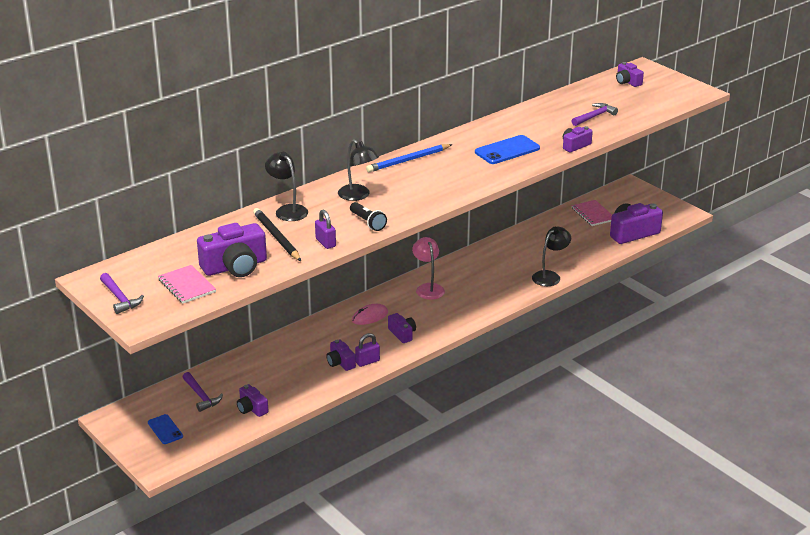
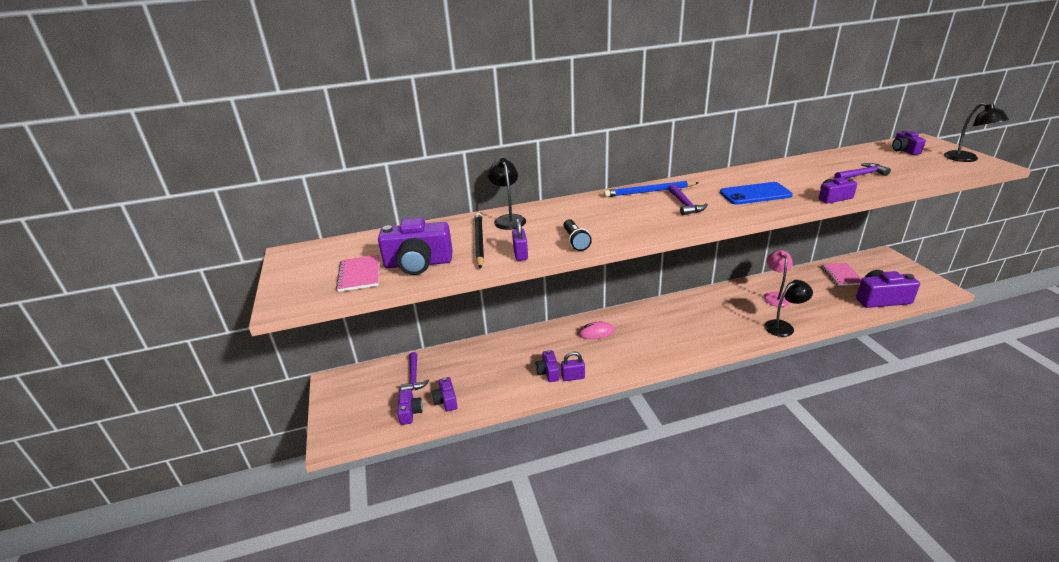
camera: 25 degrees right, 0 degrees up
(120, 298) = (293, 276): purple hammer -> purple hammer (685, 205)
(165, 429) = (364, 403): blue phone -> none
(358, 196) = (582, 215): black lamp -> black lamp (966, 159)
(402, 334) = (618, 356): purple camera -> purple camera (410, 412)
(428, 288) = (660, 316): pink lamp -> pink lamp (775, 296)

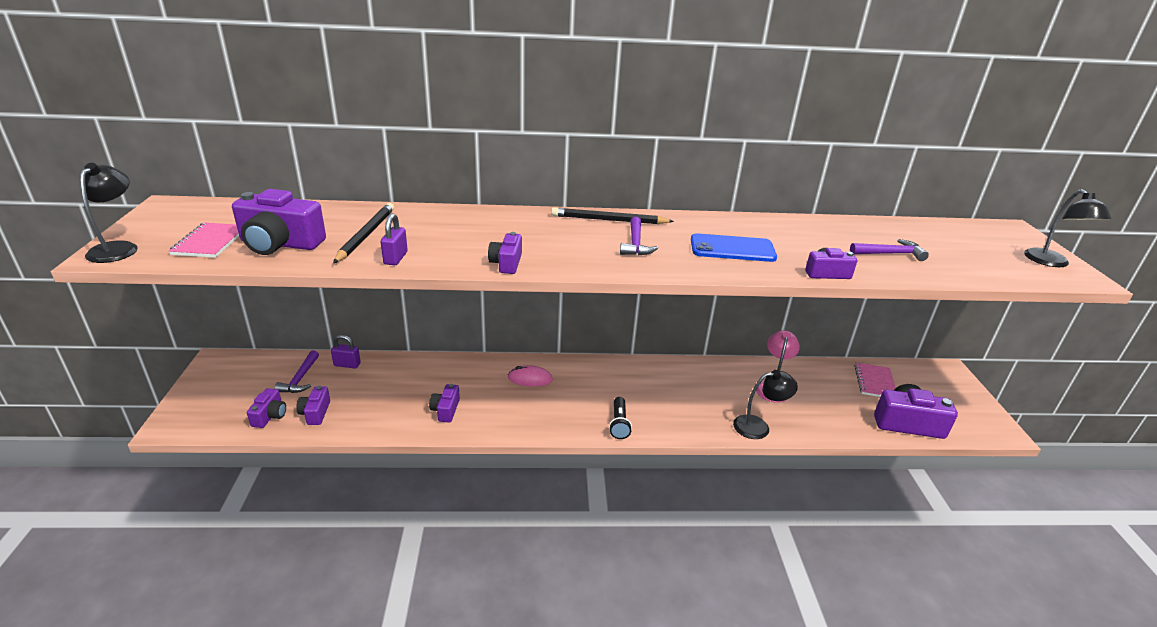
camera: 10 degrees right, 0 degrees up
(508, 219) = (422, 217): black lamp -> black lamp (118, 248)
(573, 377) = (469, 422): purple padlock -> purple padlock (347, 364)
(575, 241) = (469, 257): black flashlight -> black flashlight (619, 424)
(649, 191) = (609, 220): blue pencil -> black pencil
(904, 150) = (976, 235): purple camera -> purple camera (506, 263)

